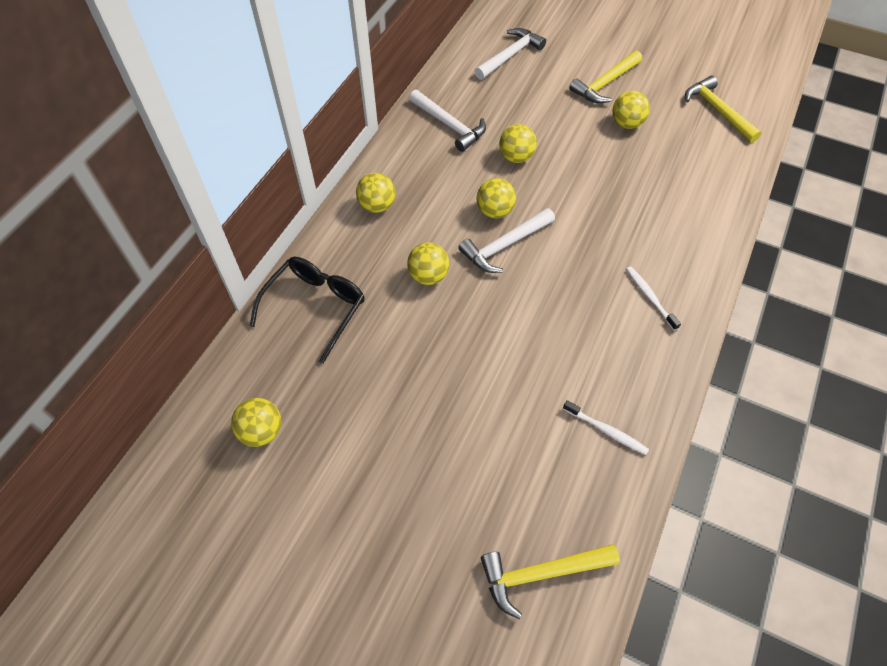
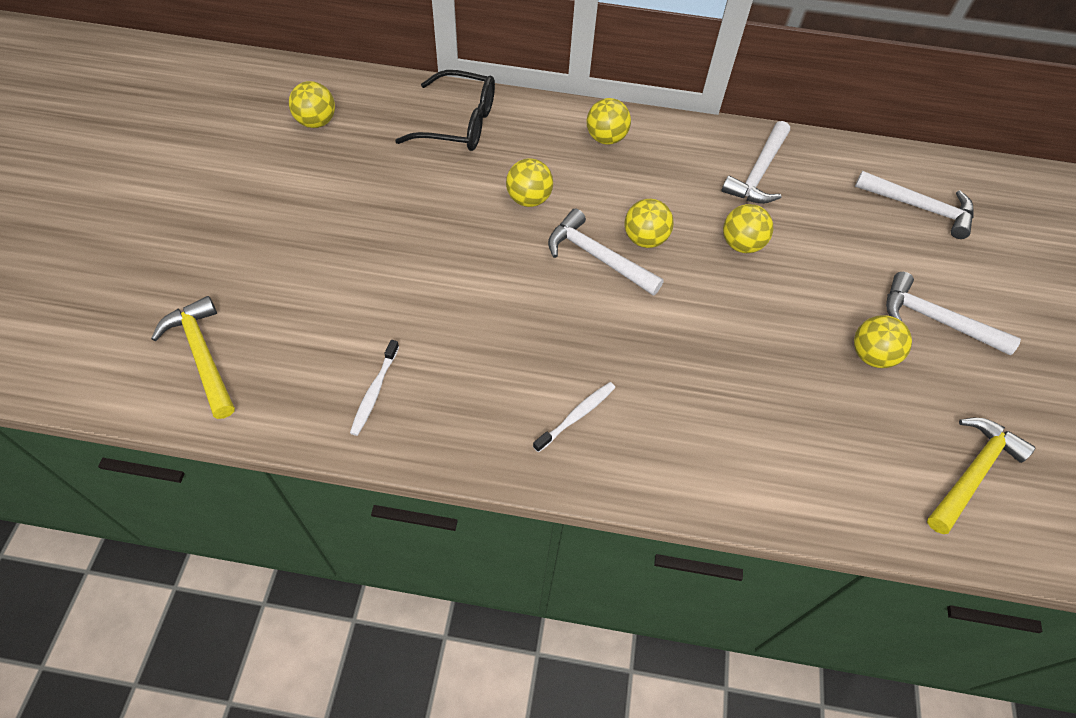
camera: 70 degrees right, 0 degrees up
(605, 84) = (935, 320): yellow hammer -> white hammer

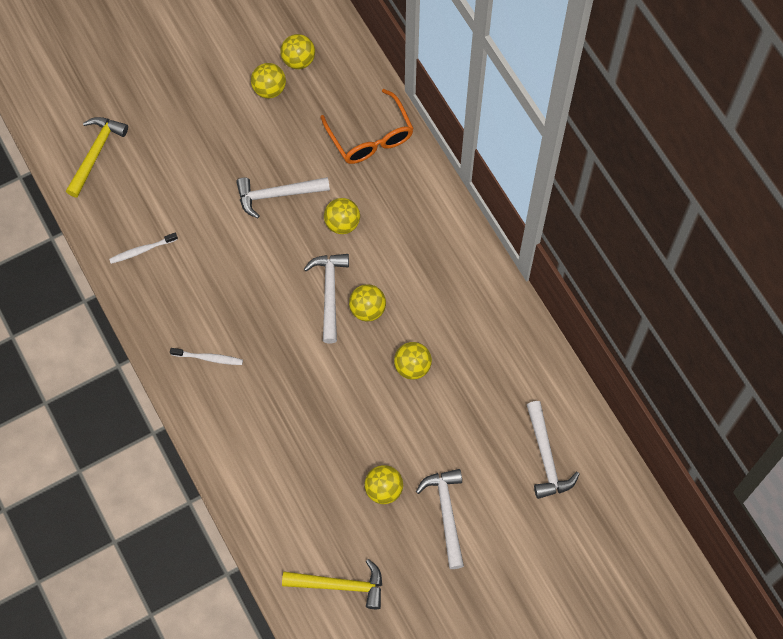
camera: 55 degrees right, 10 degrees up
(459, 123) = (371, 137): black glasses -> orange glasses
(606, 138) = (436, 229): yellow ball -> yellow ball (269, 89)
(758, 173) = (488, 340): white hammer -> white hammer (277, 195)

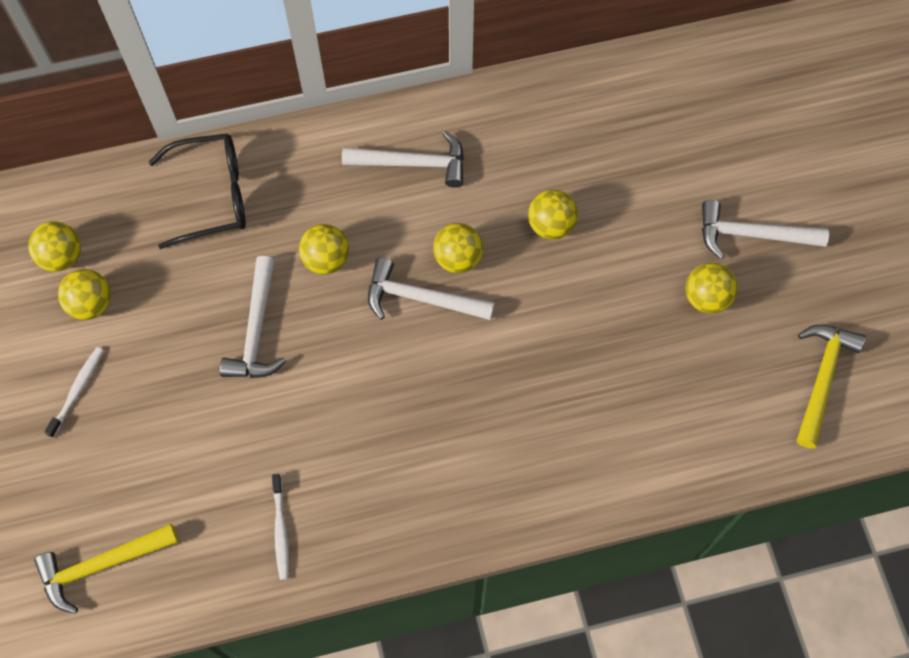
camera: 75 degrees left, 0 degrees up
(96, 153) = (101, 565): yellow hammer -> yellow hammer turned 60 degrees counterclockwise
(208, 358) = (471, 473): white toothbrush -> white toothbrush (77, 390)
(371, 137) = (213, 196): orange glasses -> black glasses
(546, 457) = (703, 110): white hammer -> white hammer (413, 163)

